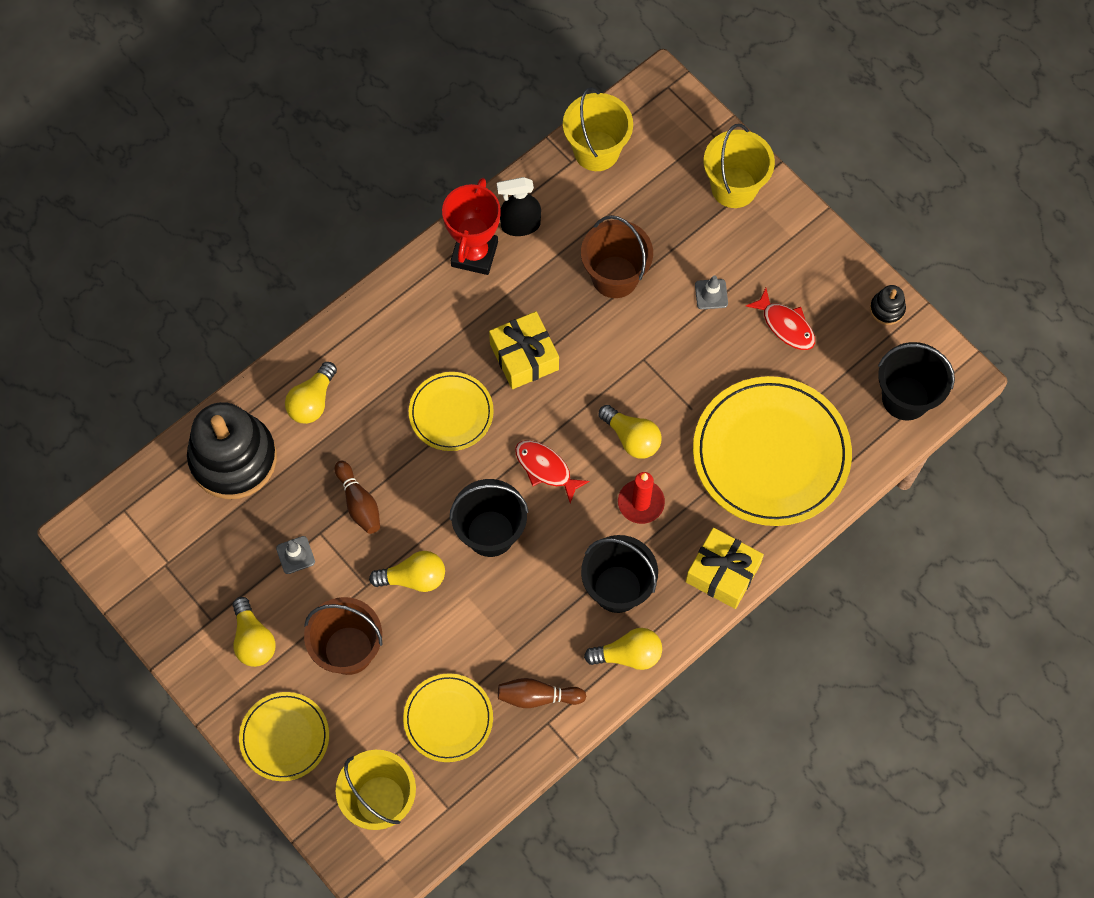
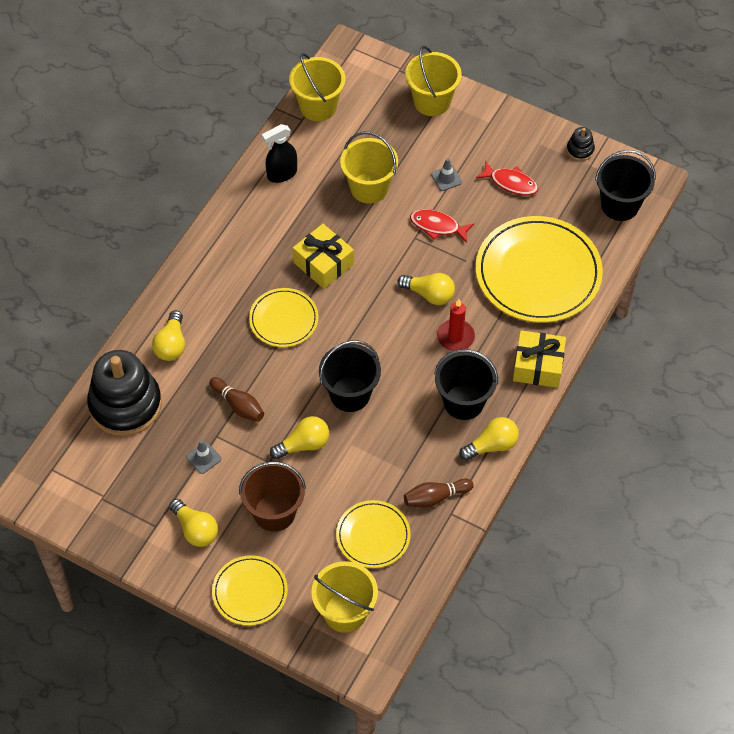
camera: 20 degrees left, 10 degrees down
(474, 254) = (255, 204): red trophy -> none
(545, 468) = (373, 336): red fish -> red fish (437, 226)
(615, 277) = (369, 188): brown bucket -> yellow bucket

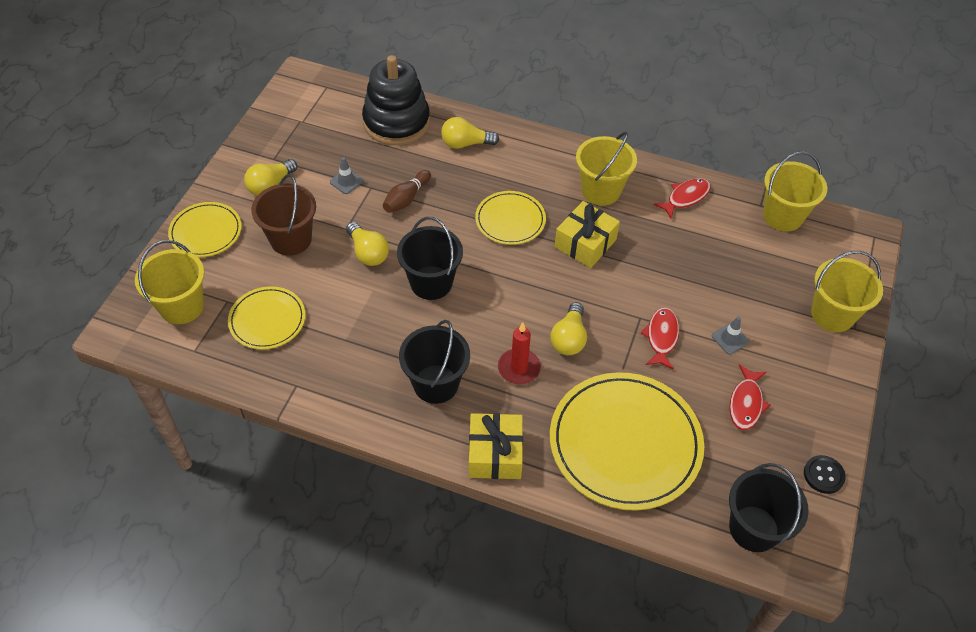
camera: 80 degrees right, 5 degrees down
(281, 174) = (685, 197): black spray bottle -> red fish
(369, 188) = (693, 270): yellow bucket -> yellow bucket (601, 191)
(435, 497) = (314, 369): brown bowling pin -> none
(492, 445) = (383, 416): yellow light bulb -> none
(580, 150) = (823, 475): black stacking toy -> black button

